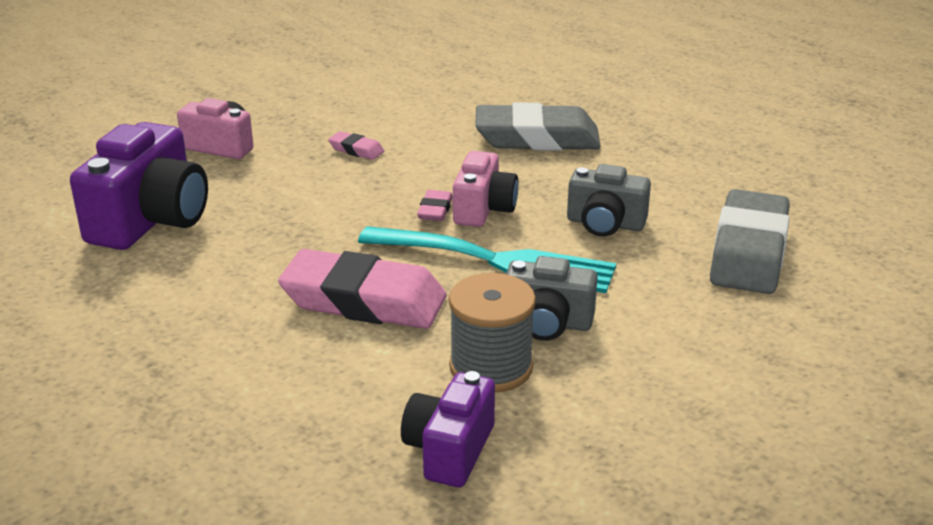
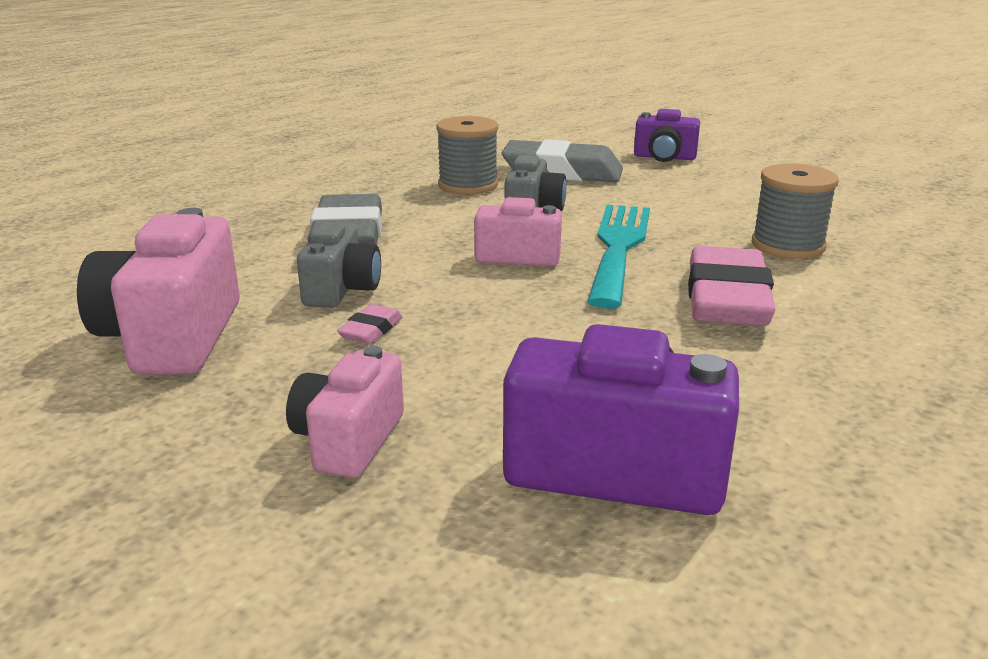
camera: 95 degrees left, 5 degrees down
(367, 93) = (172, 337): none -> pink camera
(435, 210) = (526, 277): pink eraser -> none
(449, 450) = (906, 255): purple camera -> purple camera (664, 157)
(547, 323) = (708, 229): grey camera -> grey camera (341, 290)
(687, 193) = (468, 185): none -> grey spool

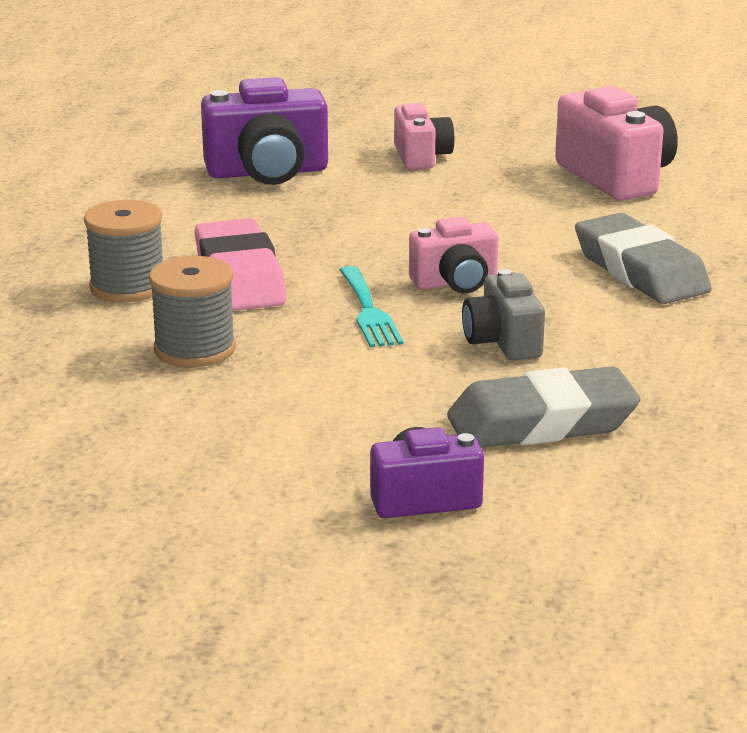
camera: 155 degrees right, 0 degrees up
(341, 290) = (560, 225): grey camera -> none
(371, 330) = (492, 205): pink eraser -> none
(468, 185) = (629, 368): grey spool -> grey spool (128, 287)
(618, 247) = (369, 311): turquoise fork -> turquoise fork, size x0.63

